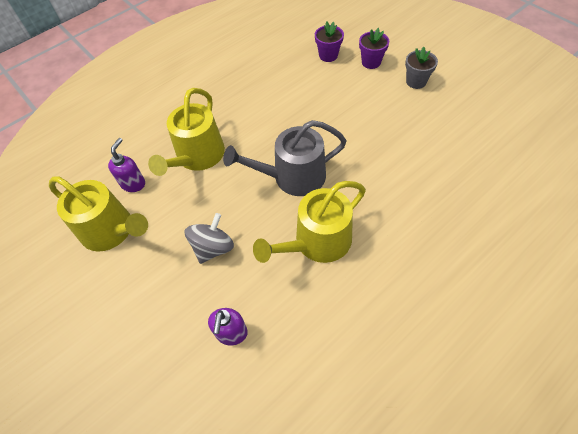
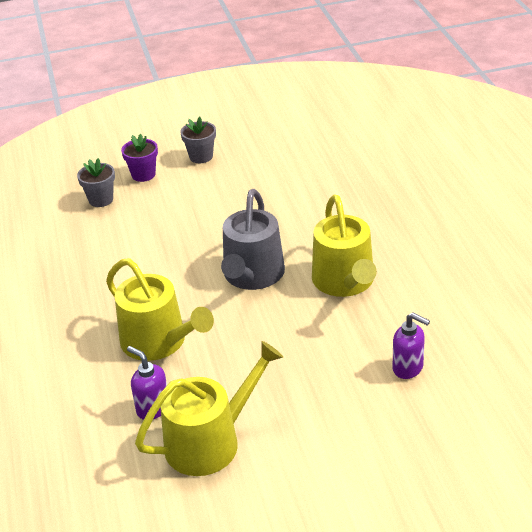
camera: 65 degrees left, 20 degrees down
(213, 247) = (298, 358): grey spinning top -> none
(328, 55) = (101, 200): purple flower pot -> grey flower pot

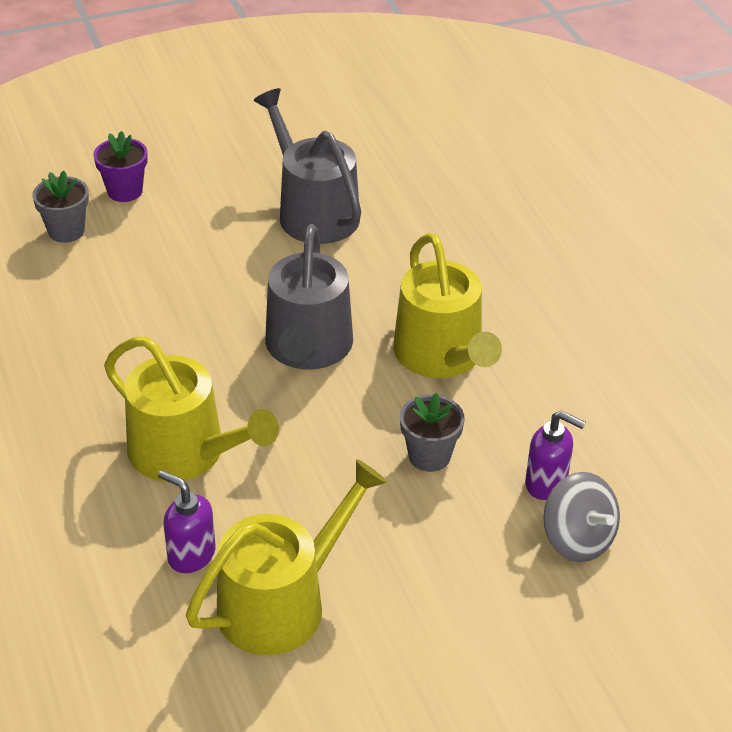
camera: 10 degrees left, 5 degrees up
(201, 157) = (207, 162): grey flower pot -> grey flower pot (429, 456)
(268, 188) = (313, 212): none -> grey watering can
(425, 406) = (577, 539): none -> grey spinning top

